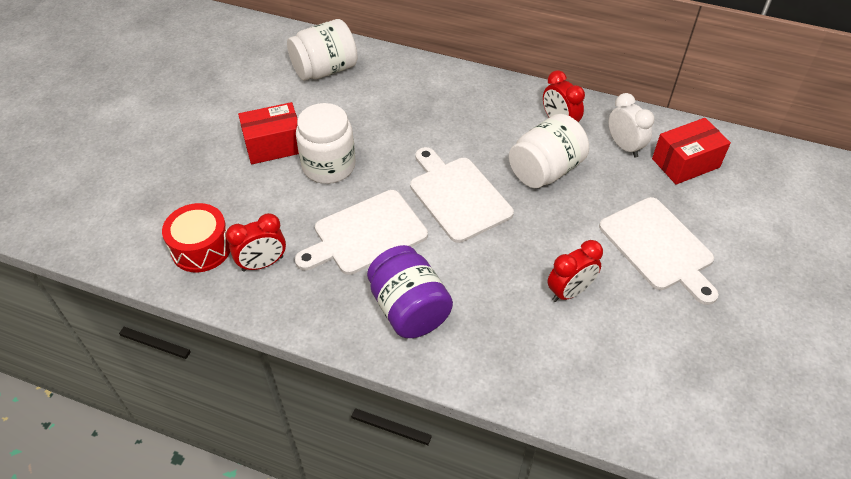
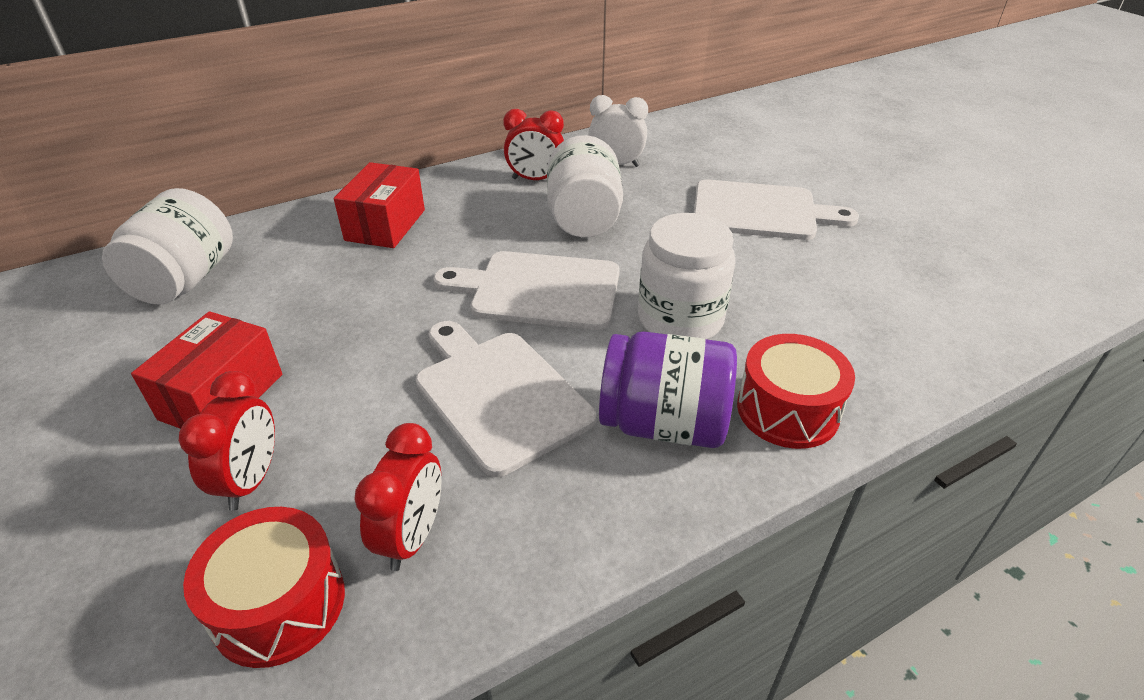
camera: 50 degrees left, 10 degrees down
(329, 166) = (341, 365): white jar -> white jar (680, 319)
(366, 234) = (498, 395): white cutting board -> white cutting board turned 135 degrees clockwise
(471, 356) = (787, 410): none -> red drum
(569, 292) = (762, 289): red clock -> red clock (251, 480)
(685, 163) = (677, 149): red box -> red box (385, 225)

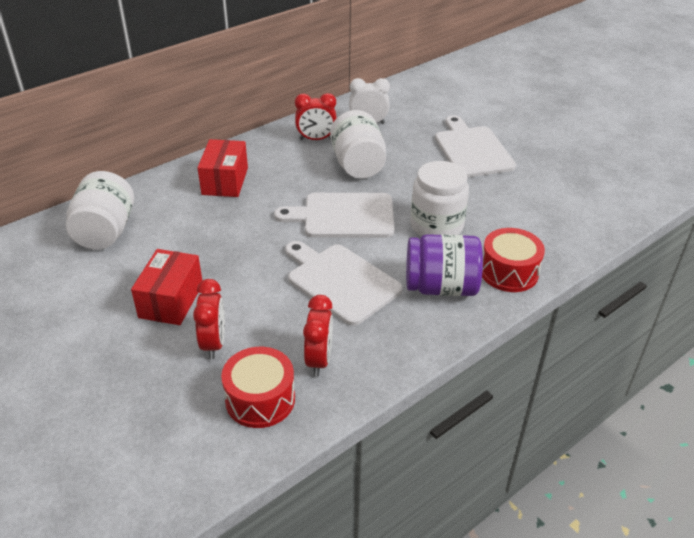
camera: 10 degrees left, 0 degrees up
(760, 211) = (472, 150): white cutting board -> white cutting board turned 105 degrees counterclockwise

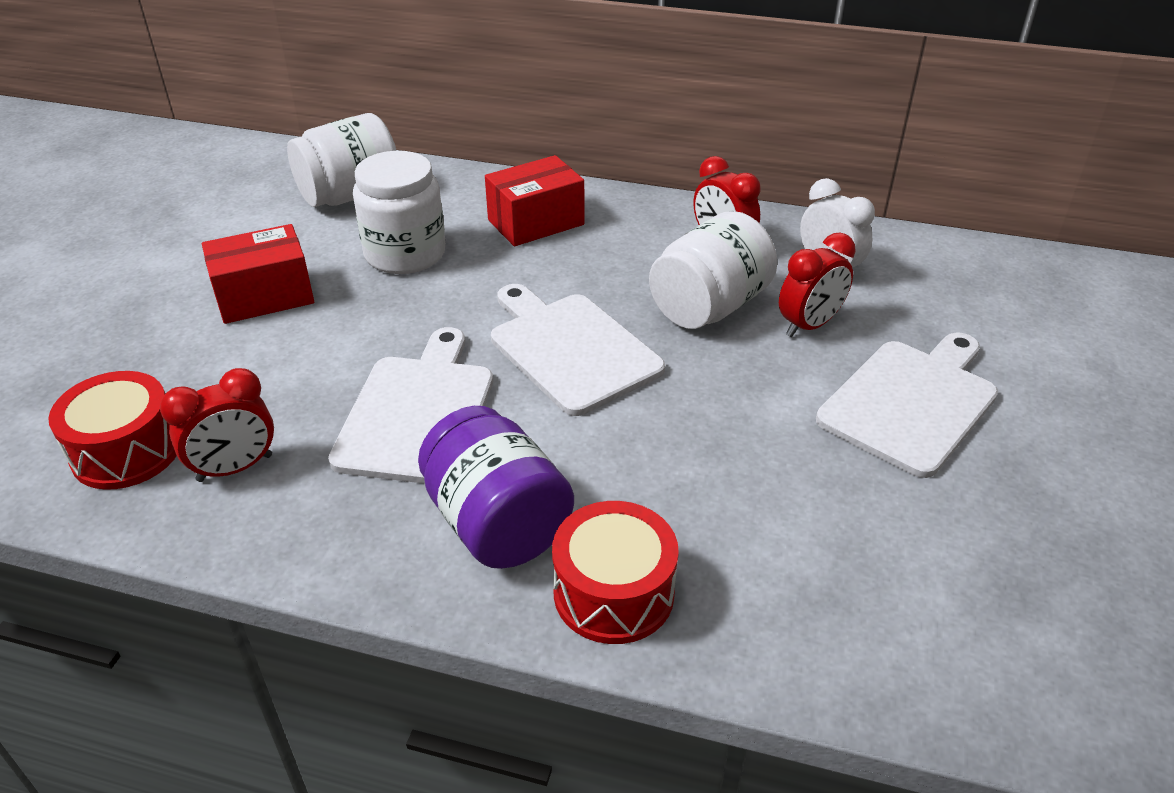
camera: 55 degrees right, 0 degrees up
(214, 343) = (208, 364): red clock -> red clock (809, 325)
(436, 226) = (649, 451): white jar -> white jar (405, 254)

